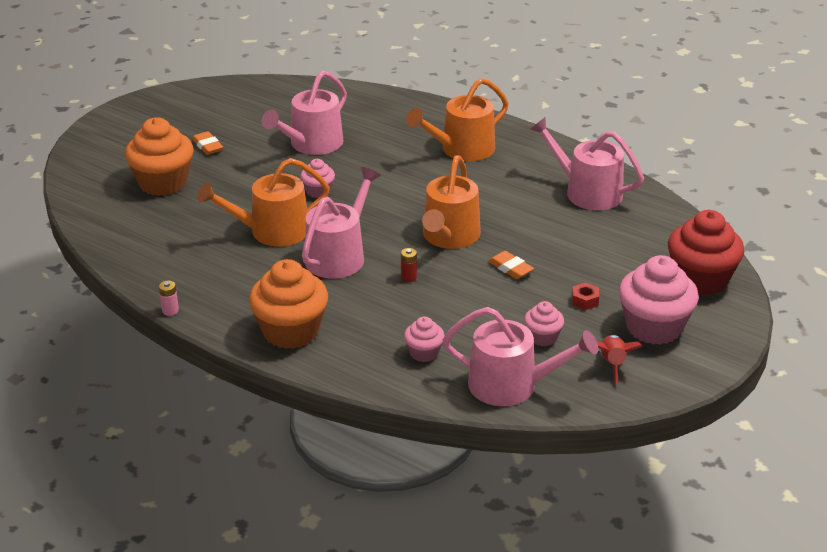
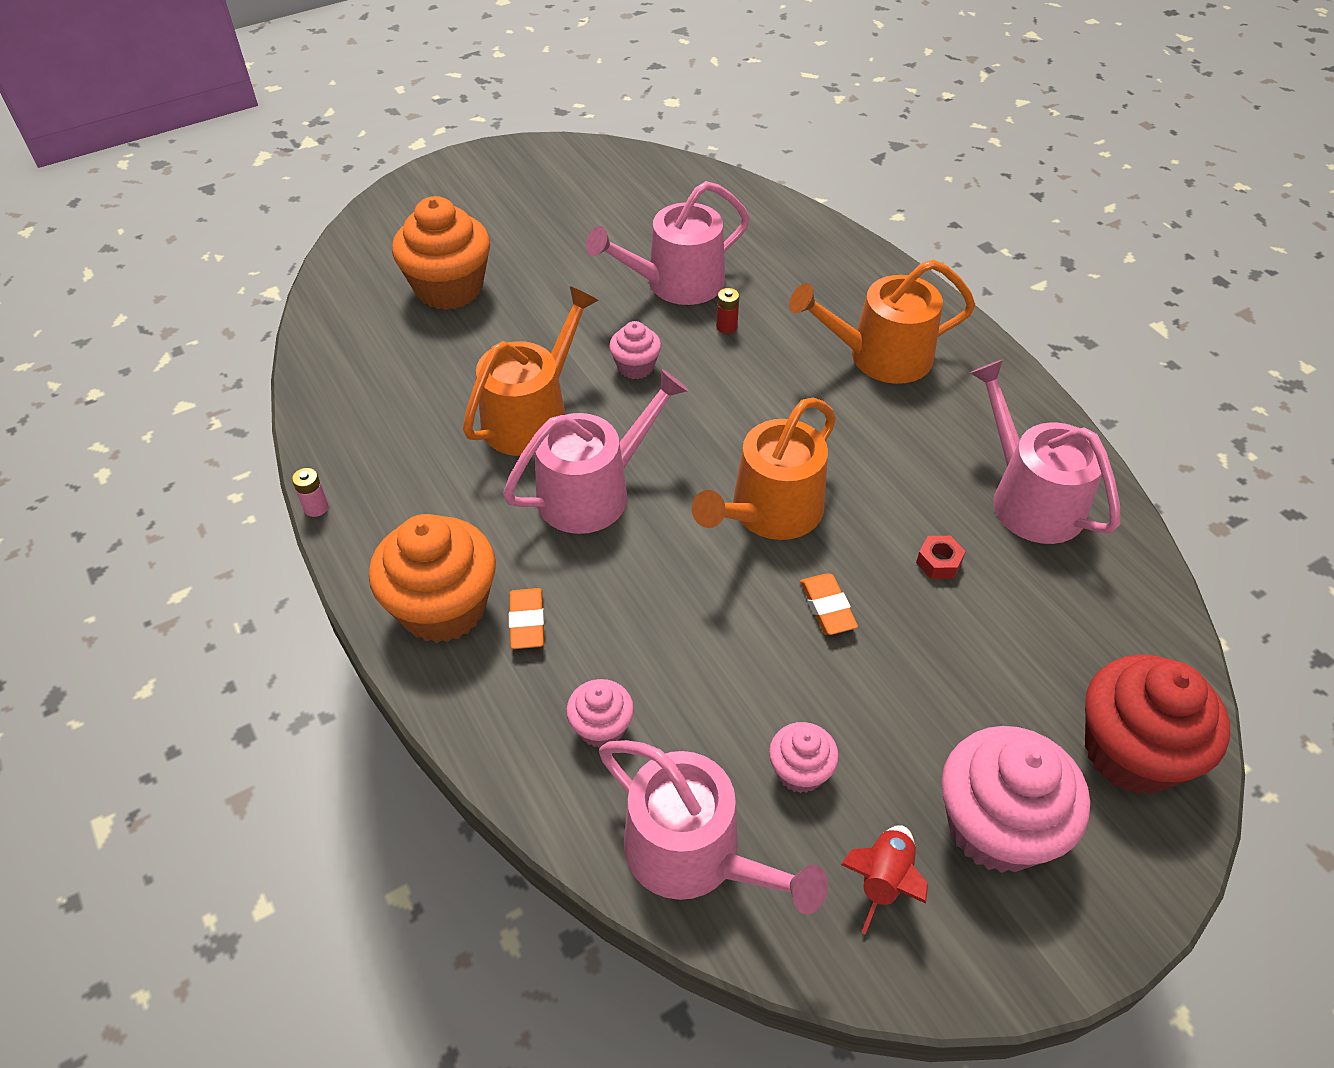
camera: 25 degrees right, 15 degrees up
(207, 146) = (541, 246): orange eraser -> orange eraser (527, 622)
(272, 231) = (532, 416): orange watering can -> orange watering can turned 120 degrees clockwise
(409, 277) = (666, 568): red battery -> red battery (726, 326)
(585, 300) = (910, 720): red nut -> red nut (939, 562)

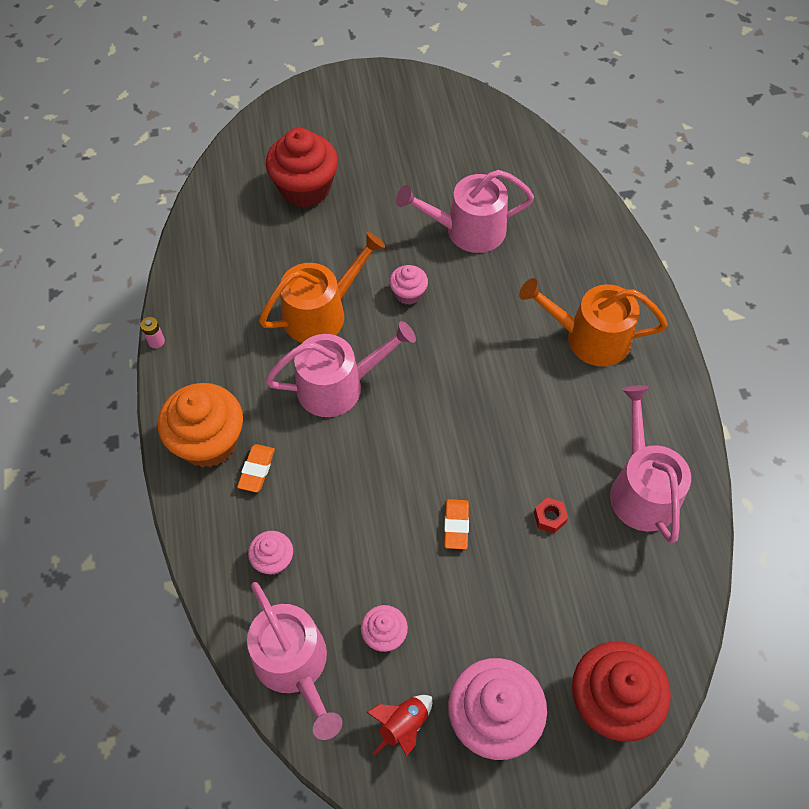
camera: 20 degrees right, 10 degrees up
(449, 288) = (305, 188): orange cupcake -> red cupcake
(726, 326) = (488, 278): red battery -> none
(770, 512) = (450, 440): orange watering can -> none

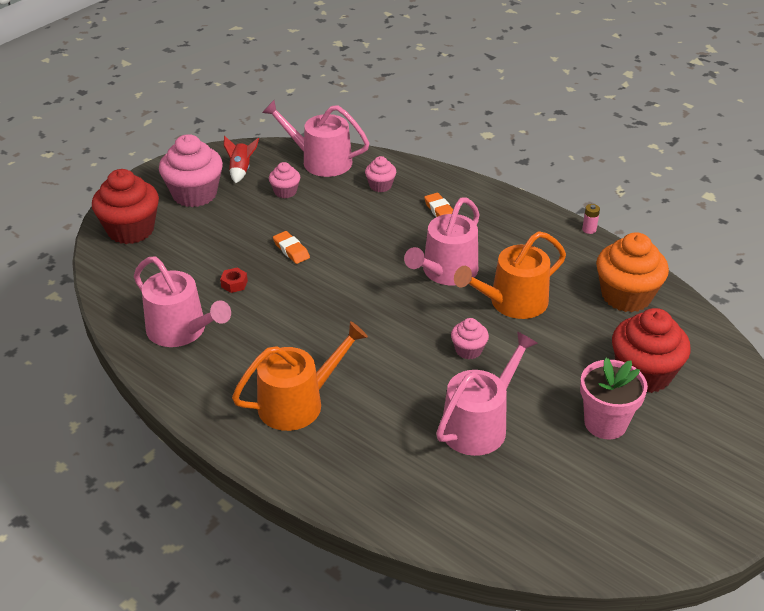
camera: 140 degrees right, 20 degrees down
(208, 441) = (485, 207): orange cupcake -> orange cupcake (626, 296)
(321, 313) = (512, 302): orange watering can -> orange watering can turned 45 degrees clockwise
(380, 175) = (605, 423): none -> pink flower pot

